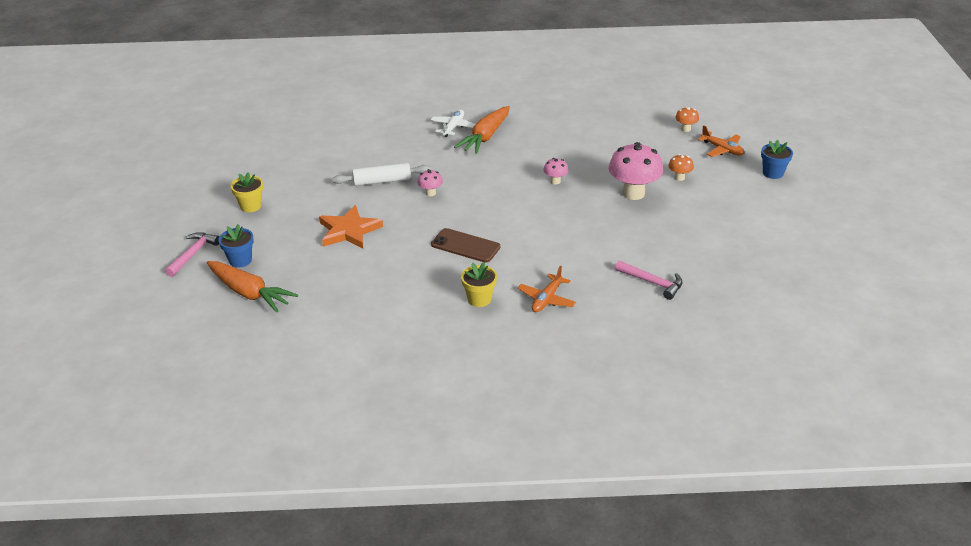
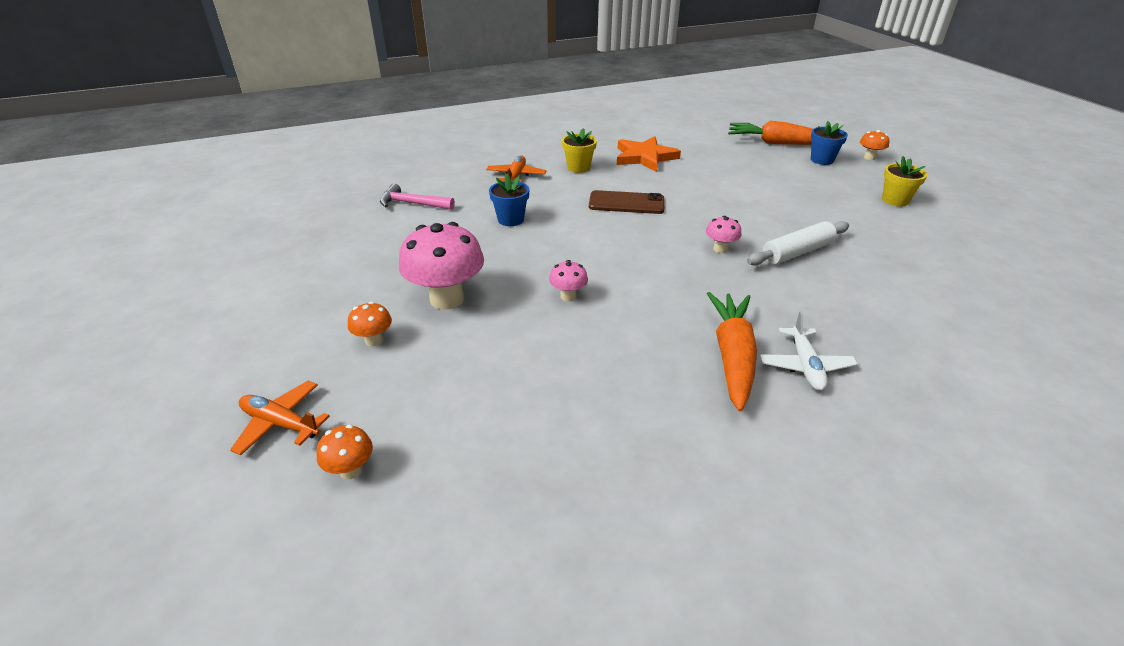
camera: 160 degrees right, 0 degrees up
(193, 254) = (869, 157): pink hammer -> orange mushroom
(349, 231) = (760, 196): orange star -> orange star (645, 157)
(773, 173) = (199, 384): blue flower pot -> blue flower pot (510, 219)

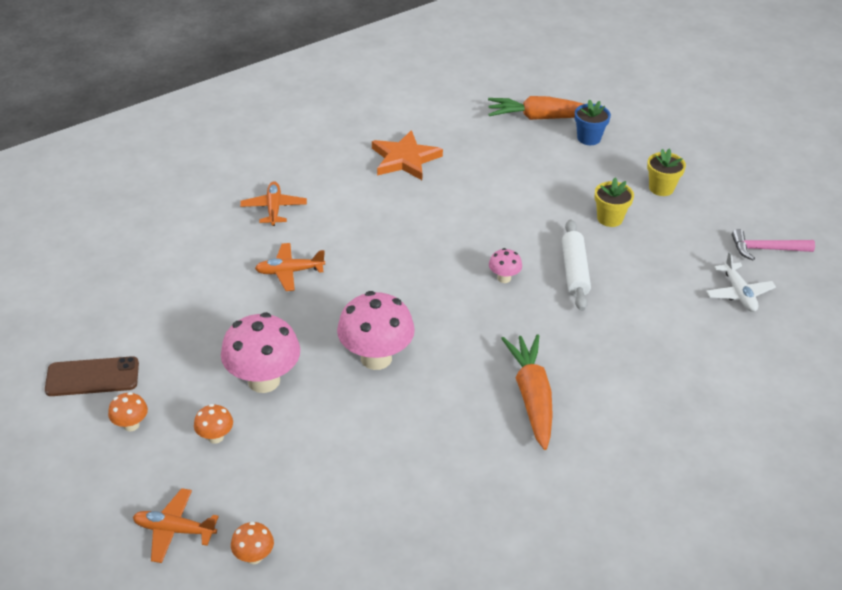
camera: 15 degrees left, 5 degrees up
(413, 204) = (177, 265): pink hammer -> pink hammer (766, 249)
(510, 219) = (290, 272): blue flower pot -> orange plane
(568, 296) = (376, 358): pink mushroom -> pink mushroom, size x2.10
(578, 167) = (337, 185): yellow flower pot -> yellow flower pot (610, 218)
(626, 203) = (401, 231): brown phone -> brown phone (92, 377)
(797, 252) = (574, 271): white rolling pin -> white rolling pin turned 45 degrees counterclockwise
(805, 365) = (591, 395): white plane -> white plane (738, 293)
(869, 157) = (636, 128): orange mushroom -> orange mushroom (131, 425)

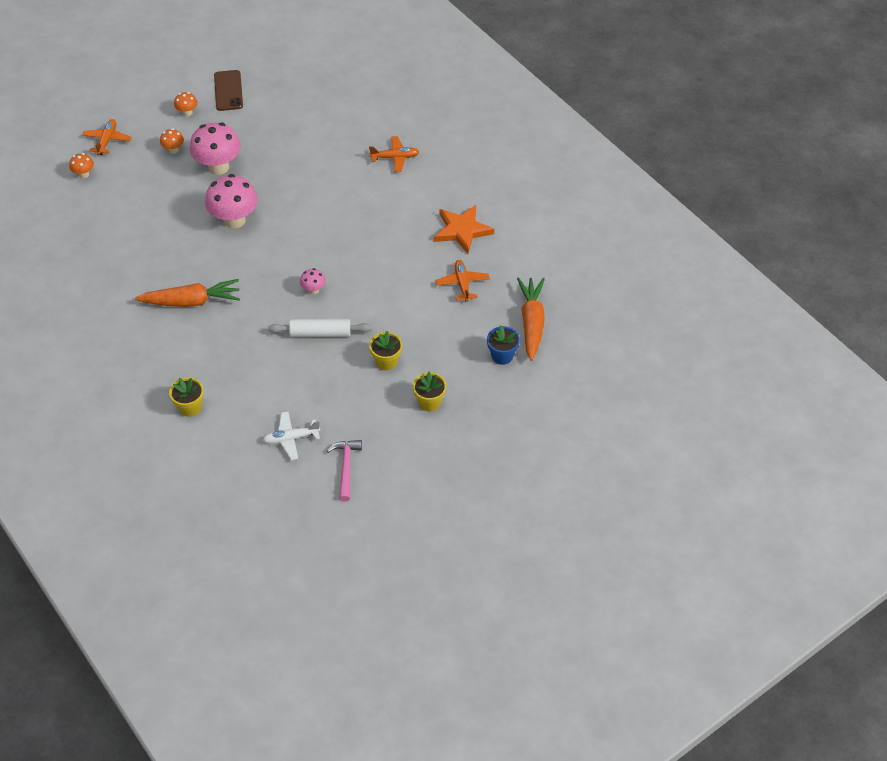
camera: 90 degrees right, 10 degrees up
(290, 272) = (323, 171): orange plane -> orange plane (462, 284)
(714, 387) = (190, 407): none -> yellow flower pot

